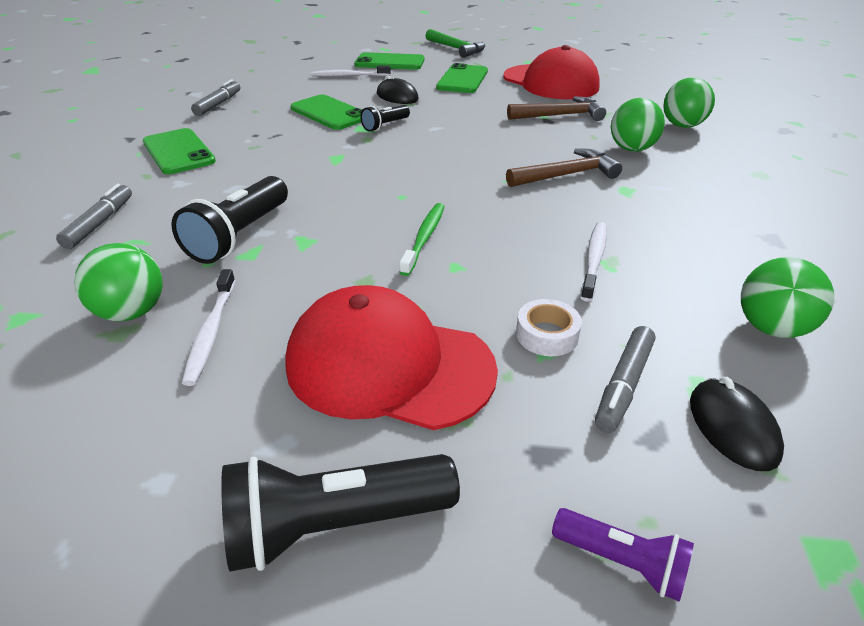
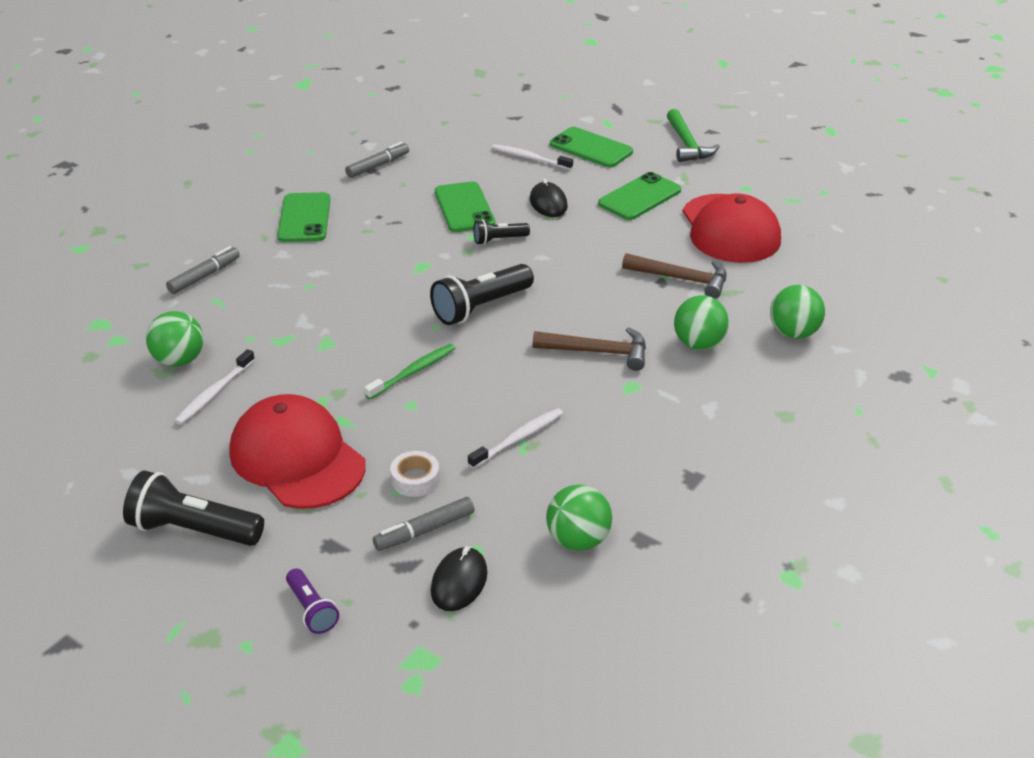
camera: 30 degrees right, 0 degrees up
(240, 235) = (287, 322): black flashlight -> black flashlight (481, 307)

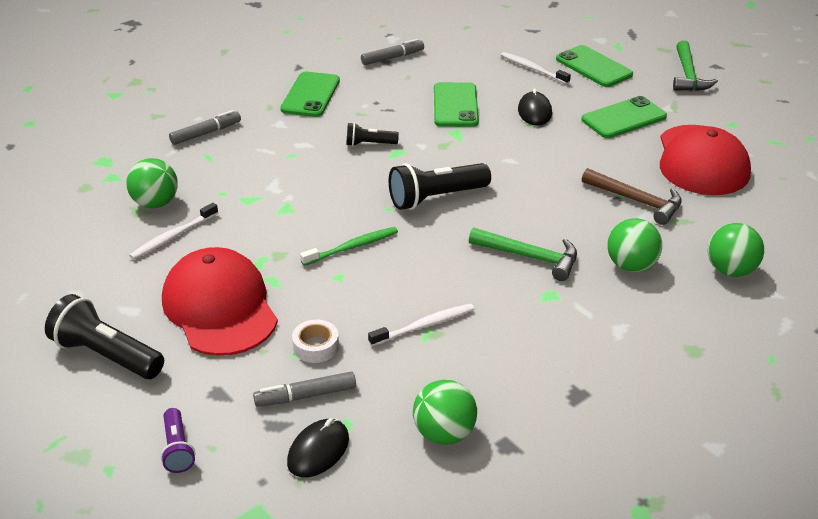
camera: 15 degrees right, 0 degrees up
(499, 240) = (476, 139): black flashlight -> black flashlight (369, 144)
(598, 352) = (530, 257): brown hammer -> green hammer

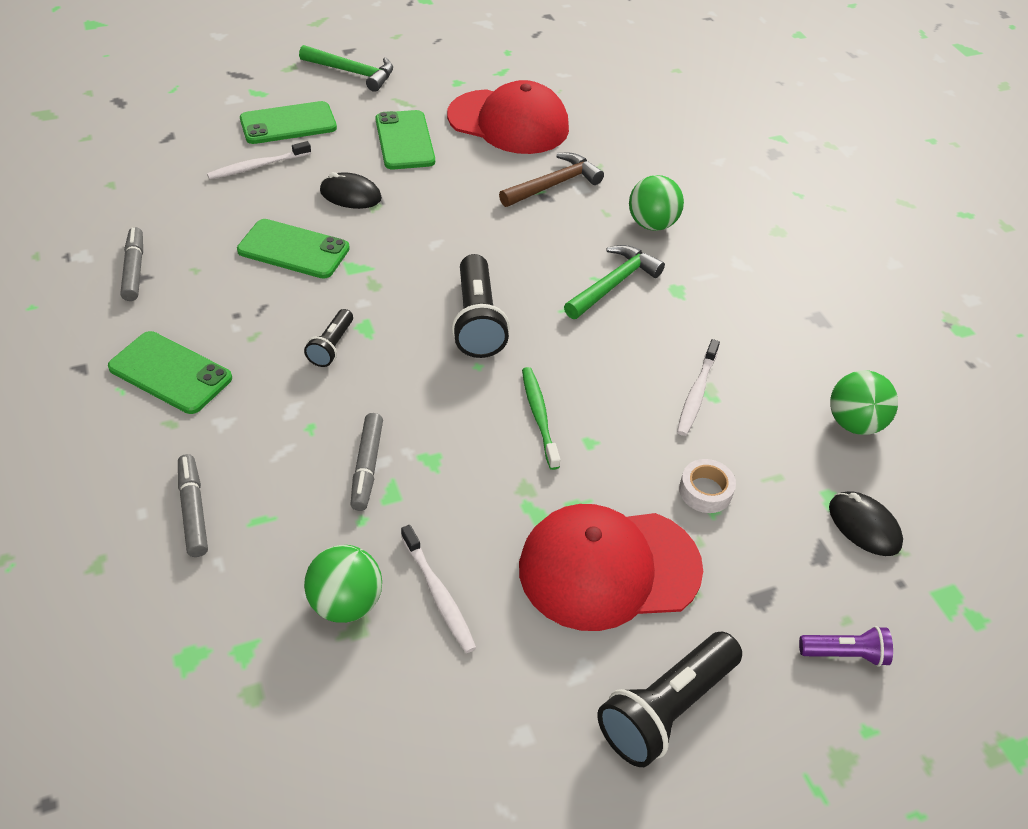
camera: 75 degrees left, 10 degrees up
(305, 396) = (782, 518): grey marker -> grey marker (367, 467)
(424, 326) = (696, 393): white toothbrush -> white toothbrush turned 150 degrees counterclockwise
(730, 270) = (680, 171): green ball -> none

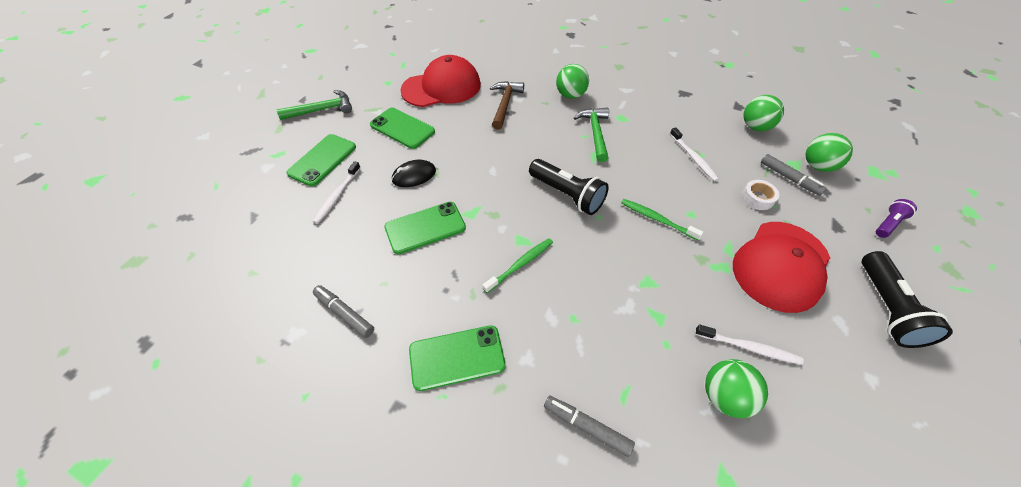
camera: 40 degrees left, 5 degrees up
(331, 346) = (520, 264): black flashlight -> green toothbrush
(367, 467) = (628, 313): grey marker -> grey marker (789, 178)
(864, 526) = (817, 166): black mouse -> green ball

